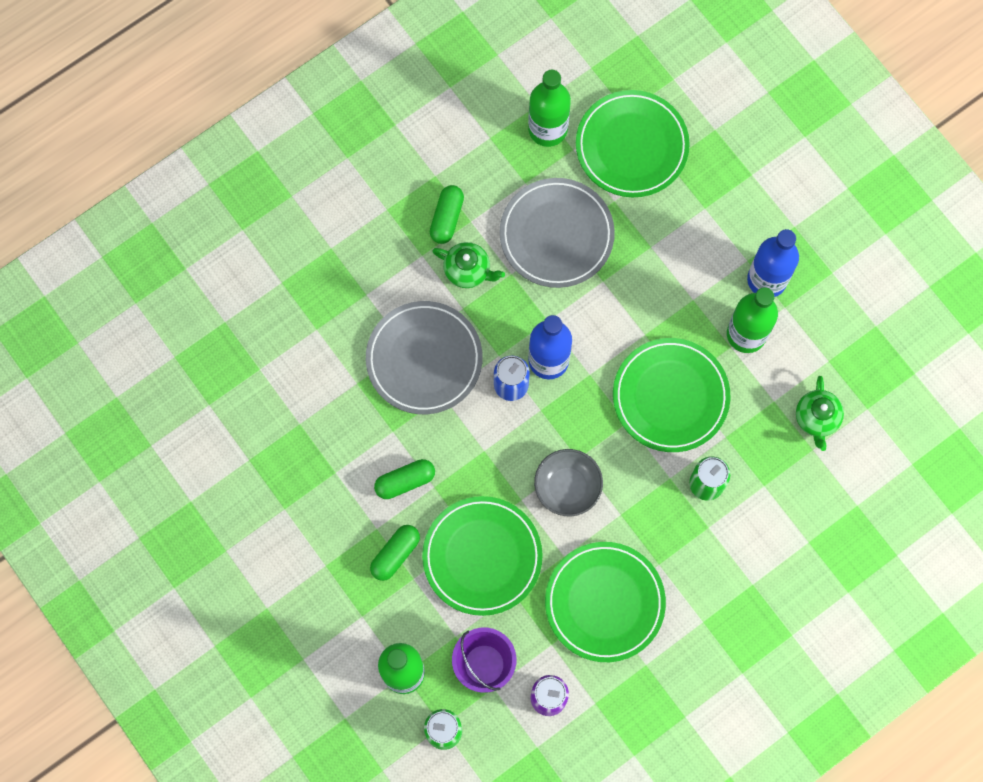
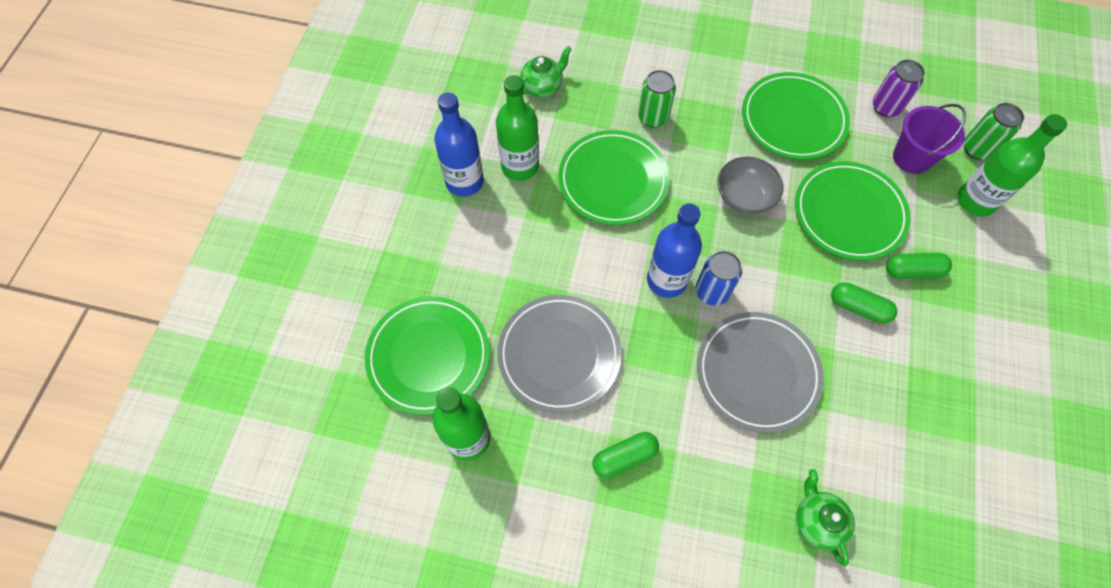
camera: 130 degrees left, 10 degrees down
(468, 270) = (653, 400): green teapot -> green teapot (817, 521)

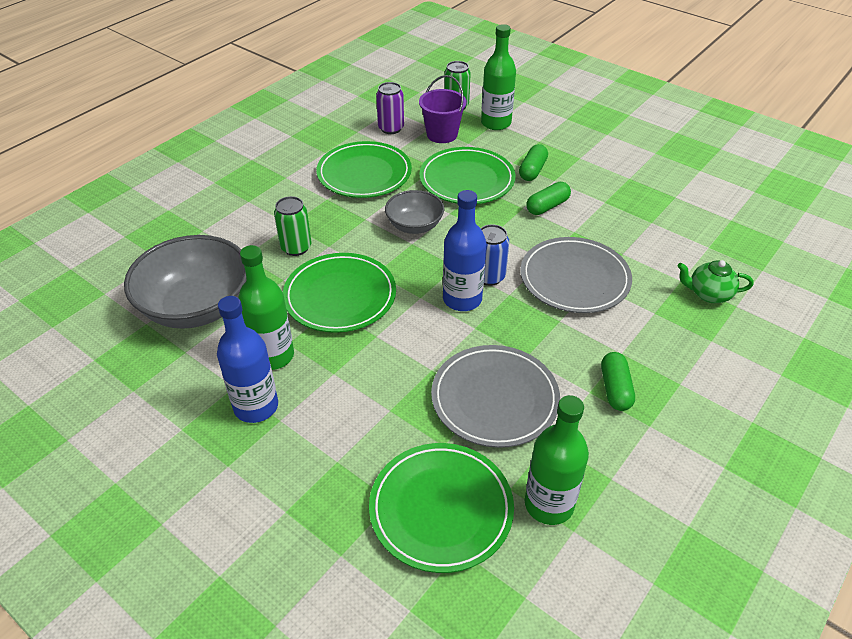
camera: 65 degrees left, 20 degrees down
(542, 86) = (197, 307): green teapot -> grey bowl

